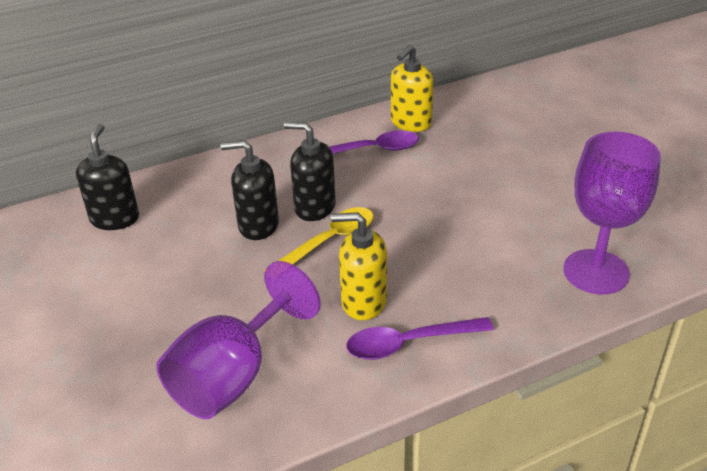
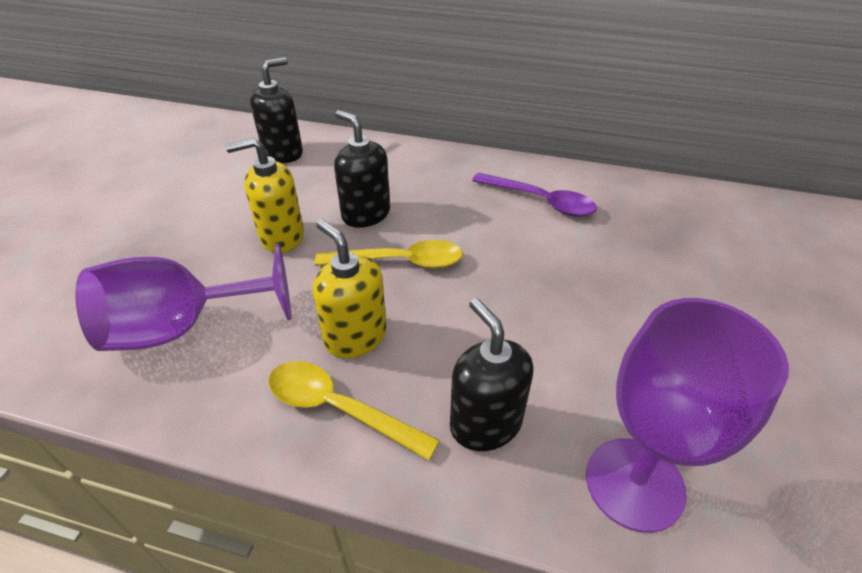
camera: 40 degrees right, 5 degrees up
(314, 207) = (428, 224): black soap dispenser -> black soap dispenser (485, 423)
(409, 343) = (338, 408): purple spoon -> yellow spoon
(410, 123) = (611, 195): yellow soap dispenser -> yellow soap dispenser (281, 237)

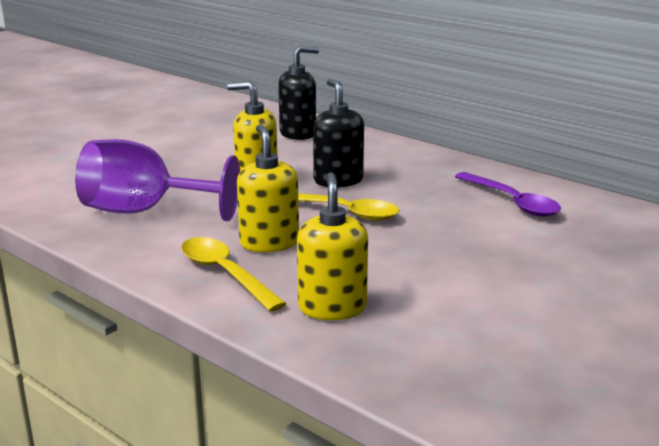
camera: 25 degrees right, 20 degrees down
(485, 423) = (332, 307): black soap dispenser -> yellow soap dispenser
(634, 483) = (427, 366): purple goblet -> none

